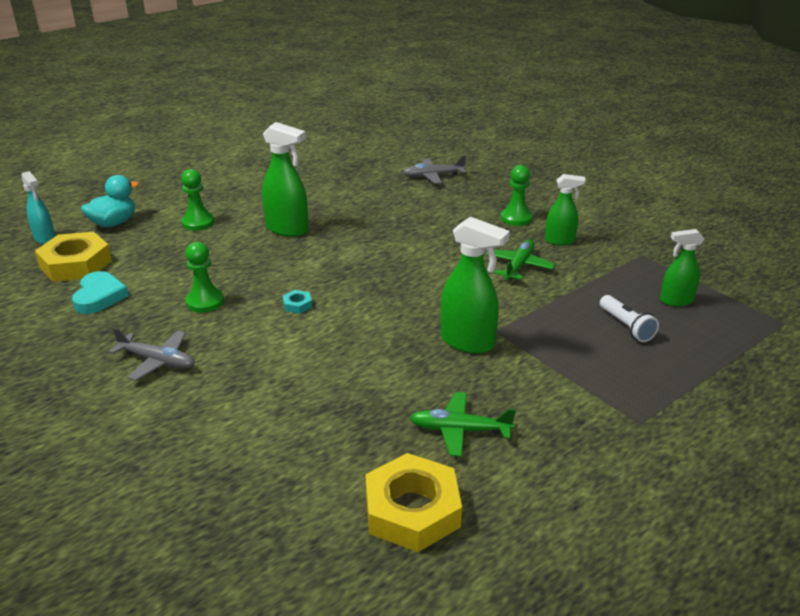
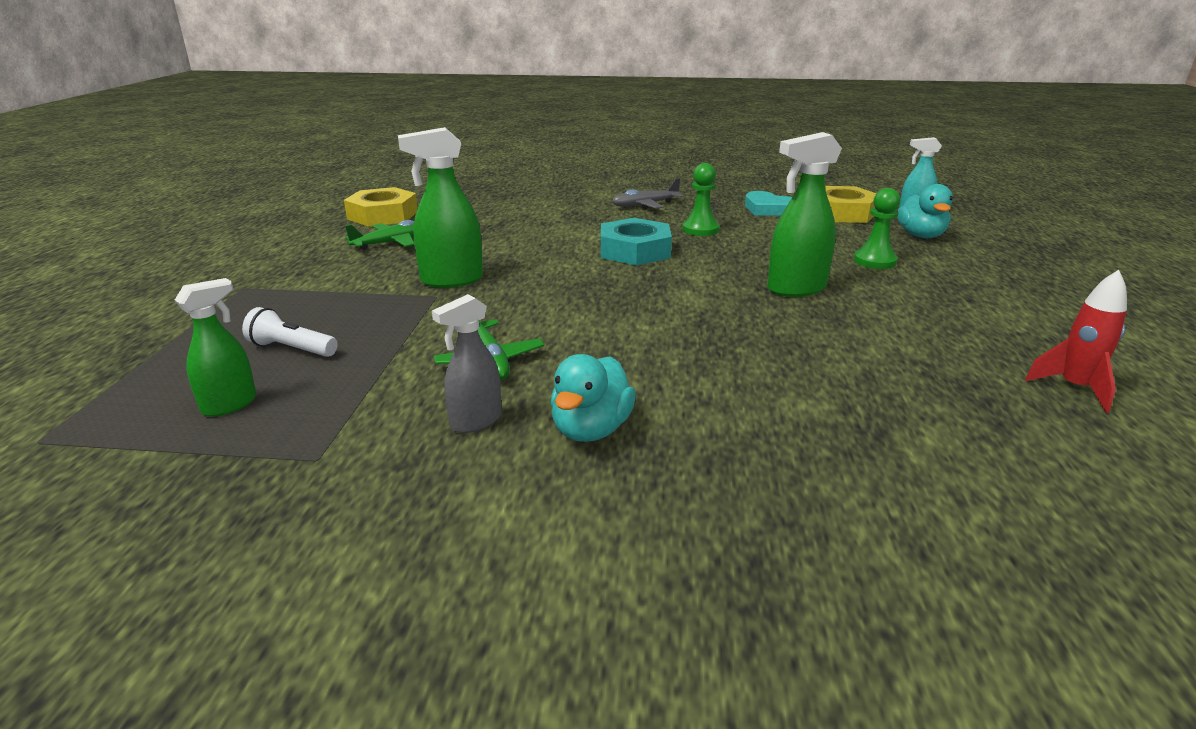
camera: 135 degrees right, 5 degrees down
(297, 305) = (635, 251): turquoise nut -> turquoise nut, size x2.42
(316, 155) = (1074, 388): none -> red rocket
(433, 176) = (854, 445): grey plane -> none
(516, 218) = (591, 429): green pawn -> turquoise duck
(560, 241) = (475, 421): green spray bottle -> grey spray bottle

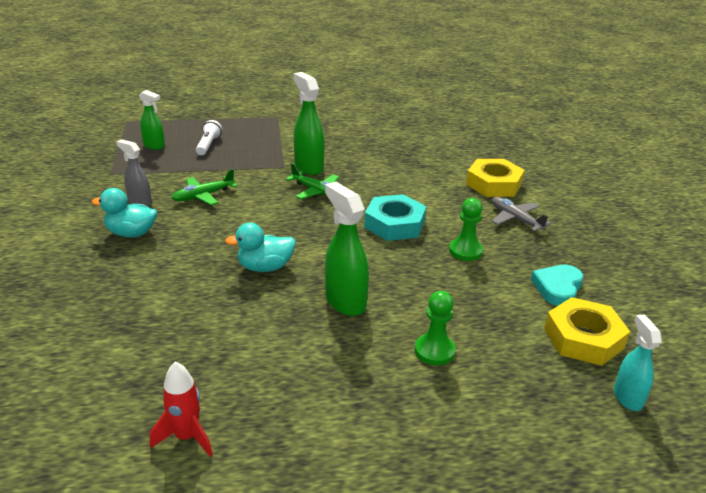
camera: 75 degrees right, 5 degrees up
(383, 215) = (413, 125): yellow nut -> yellow nut (494, 184)
(392, 243) = (363, 138): green plane -> green plane (316, 191)
(920, 236) = (538, 393): turquoise duck -> turquoise duck (265, 267)

